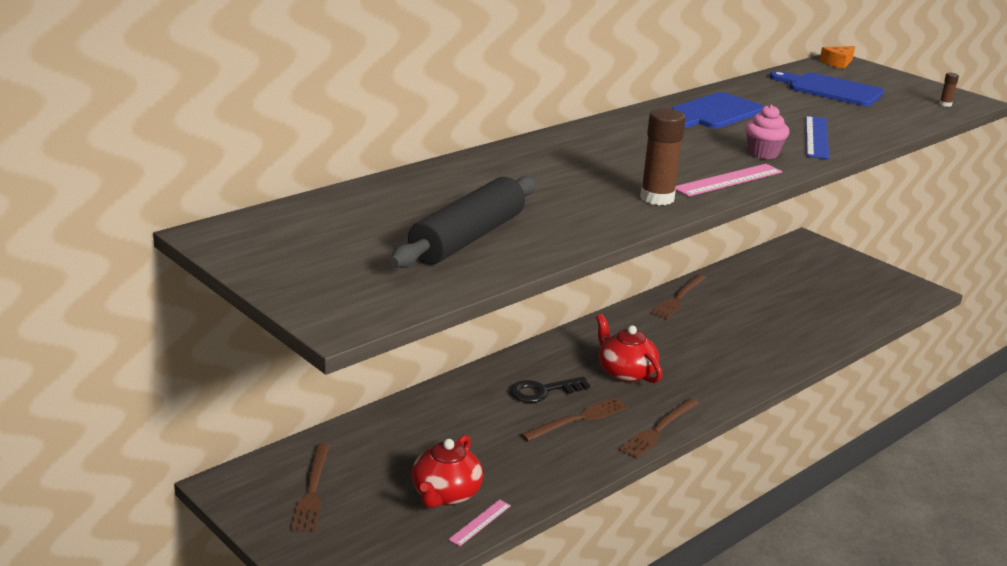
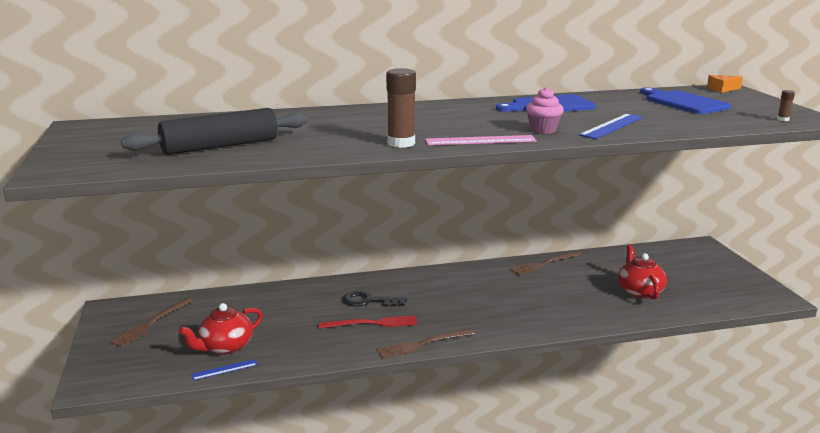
camera: 30 degrees right, 5 degrees down
(480, 522) = (224, 369): pink ruler -> blue ruler
(577, 419) = (371, 323): brown fork -> red fork
(625, 372) = (443, 302): red teapot -> red teapot (639, 291)

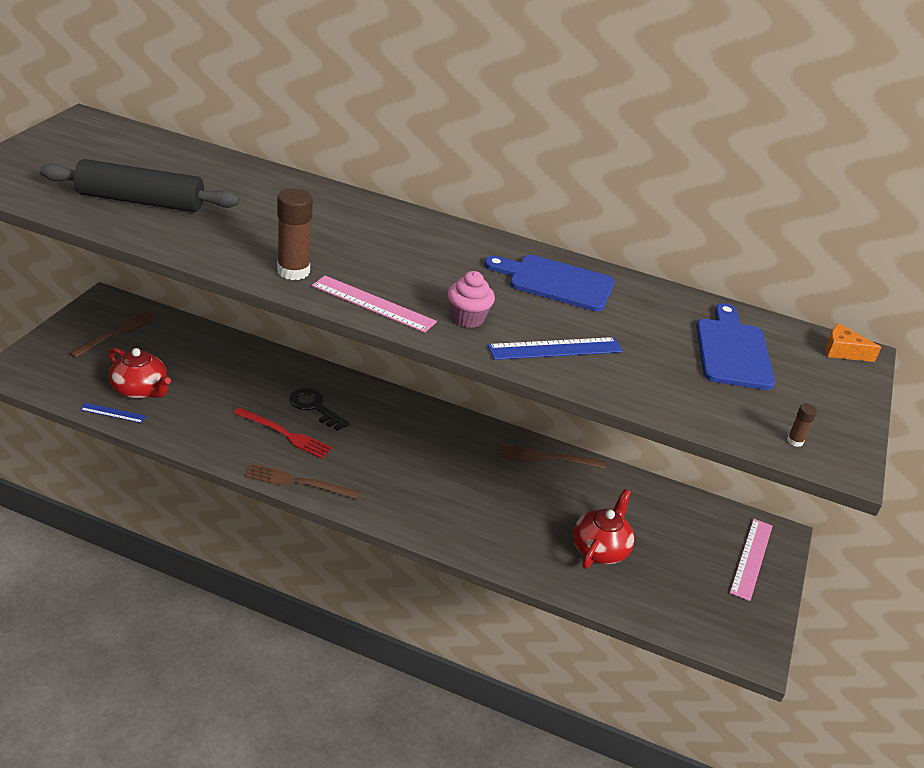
camera: 30 degrees right, 15 degrees up
(151, 323) = (116, 333): brown fork -> brown fork turned 150 degrees clockwise
(225, 347) = (140, 390): red teapot -> red teapot turned 135 degrees counterclockwise
(709, 260) = (751, 558): none -> pink ruler

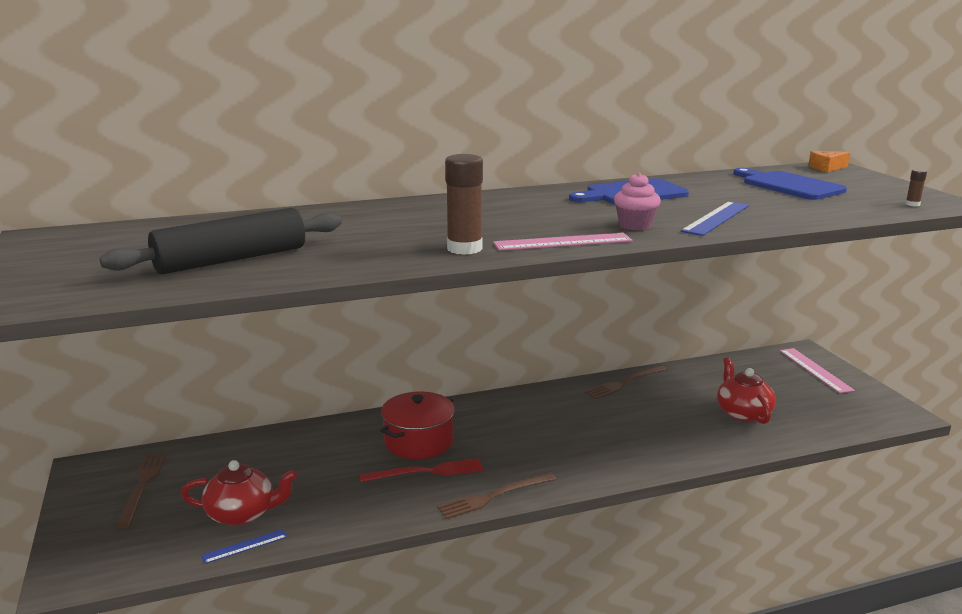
camera: 35 degrees left, 15 degrees down
(315, 407) = (418, 441): black key -> red pot

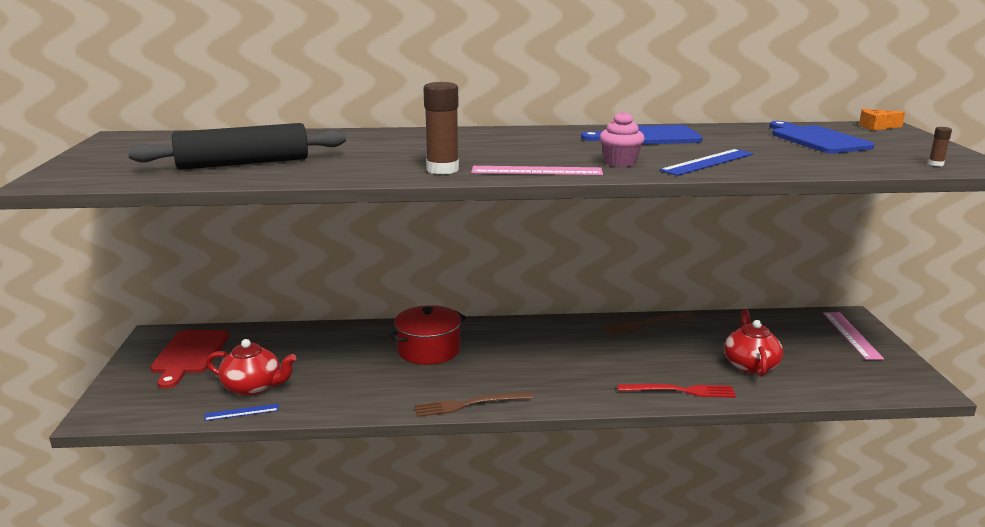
camera: 15 degrees right, 0 degrees up
(142, 486) = (189, 355): brown fork -> red cutting board
(426, 472) = (421, 376): red fork -> red fork (679, 391)

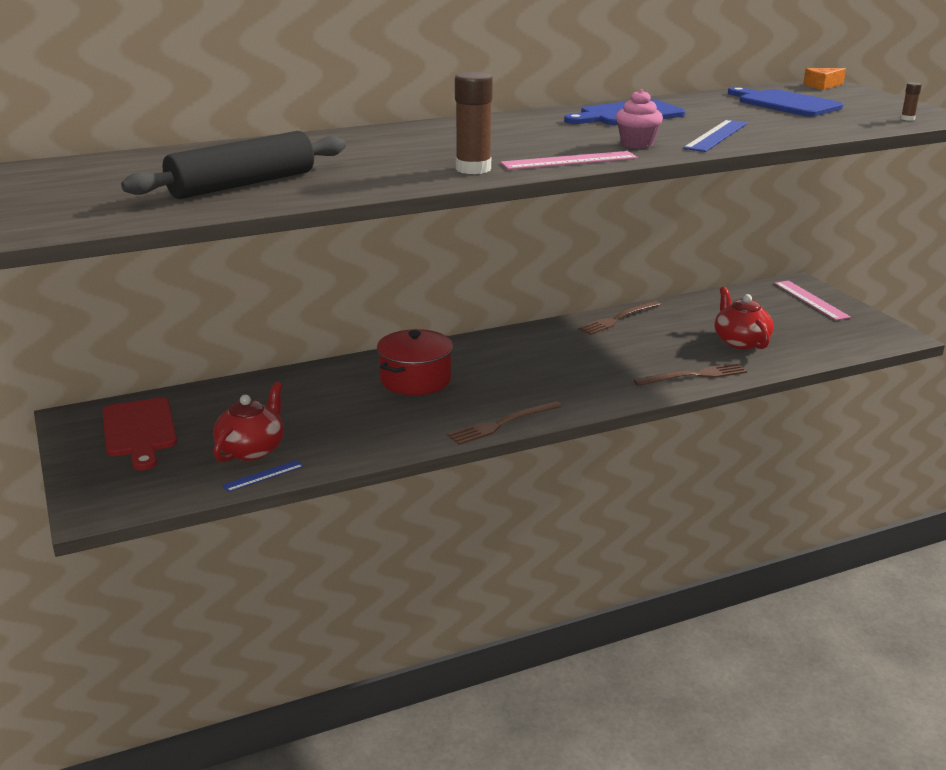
camera: 20 degrees left, 5 degrees up
(253, 387) = (252, 449): red teapot -> red teapot turned 60 degrees counterclockwise
(679, 391) = (693, 376): red fork -> brown fork

